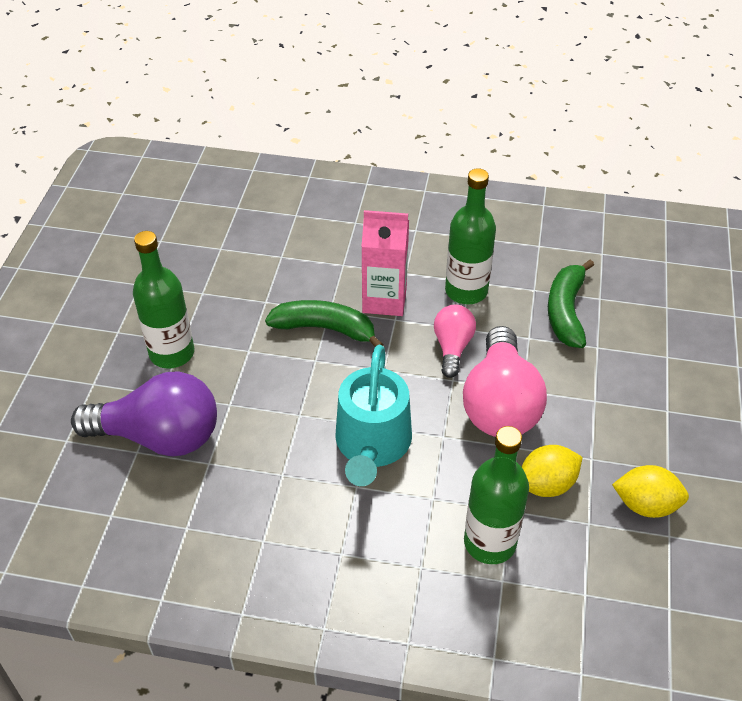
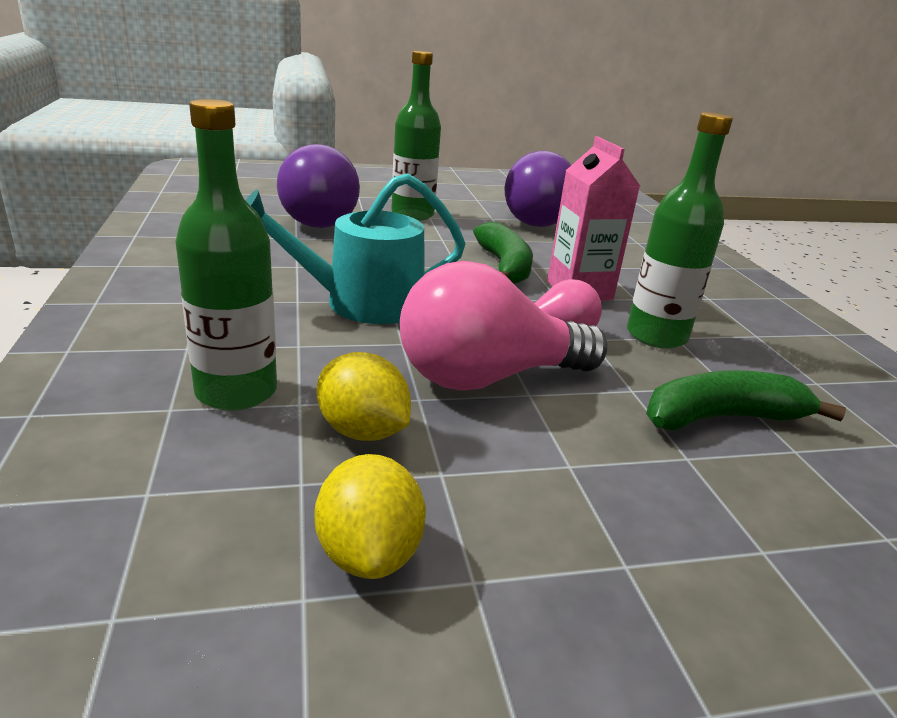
camera: 65 degrees right, 20 degrees down
(214, 264) = (531, 219): none -> purple light bulb

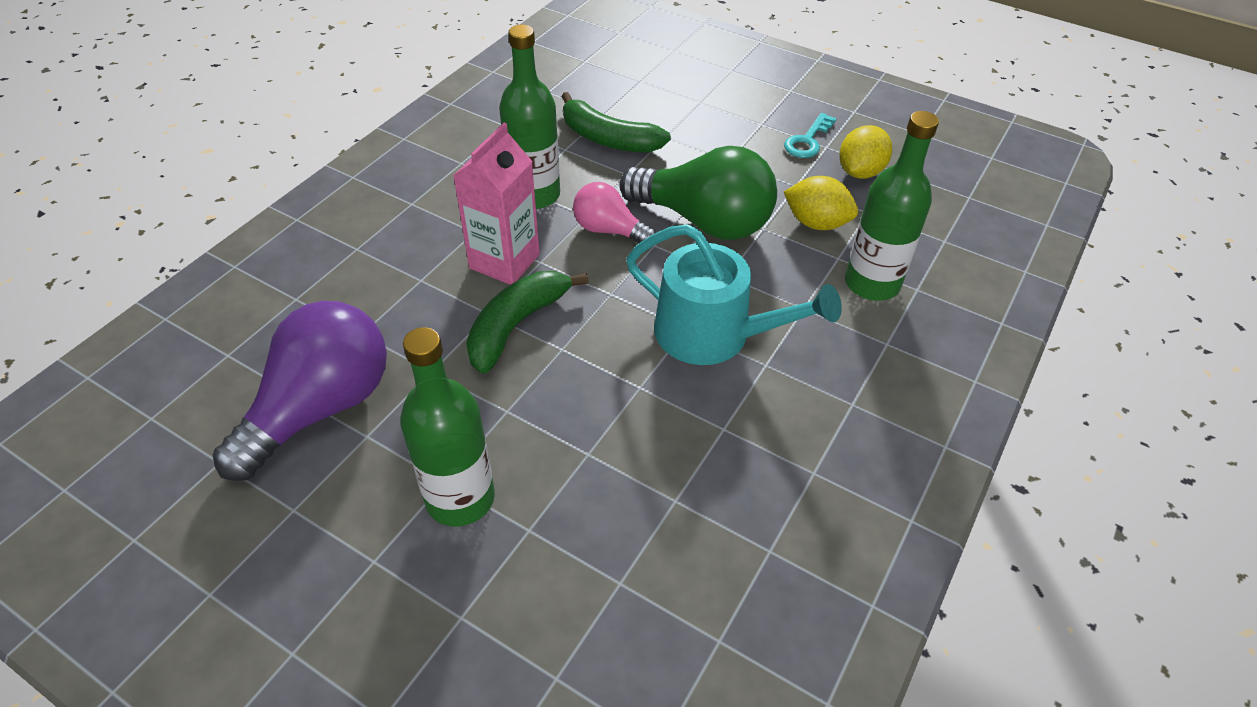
camera: 135 degrees left, 20 degrees up
(316, 219) = (605, 548): purple light bulb -> none
(362, 431) = (816, 223): yellow lemon -> yellow lemon turned 60 degrees counterclockwise
(487, 377) = (704, 221): pink light bulb -> green light bulb
(516, 572) = (808, 140): none -> turquoise key

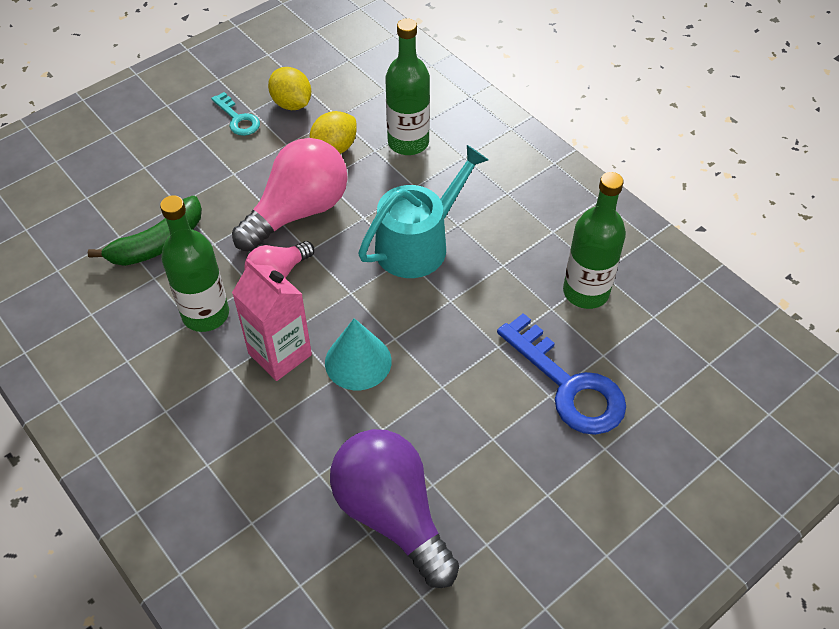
camera: 70 degrees left, 5 degrees up
(460, 498) = (511, 431): green bottle -> green bottle (586, 292)
(516, 325) = (358, 361): green banana -> turquoise cone
(552, 549) = (568, 385): none -> blue key
(704, 221) = (298, 212): green light bulb -> pink light bulb

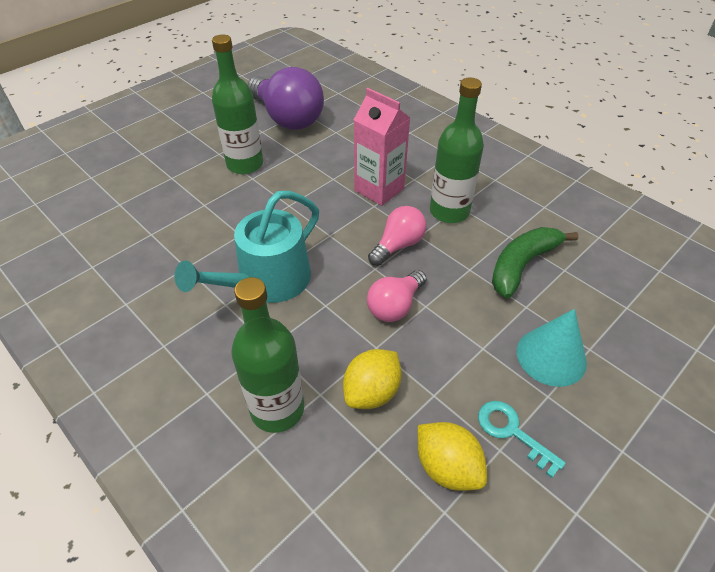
camera: 175 degrees right, 5 degrees down
(298, 212) = (395, 306): pink light bulb -> pink light bulb, size x0.55
(358, 361) = (317, 188): turquoise cone -> turquoise cone (551, 356)
(568, 385) = (155, 184): blue key -> none
(586, 292) = (114, 248): green bottle -> green bottle (245, 164)

